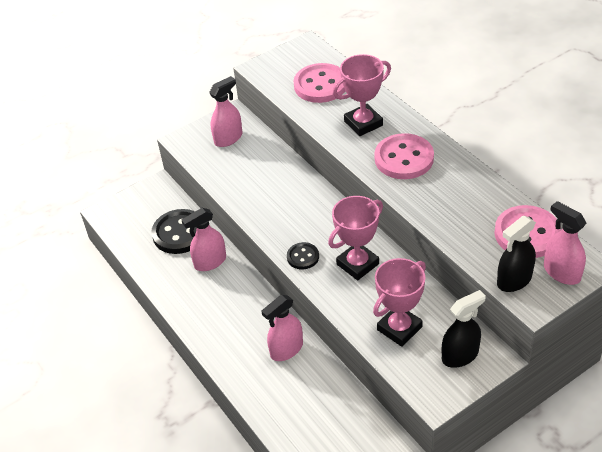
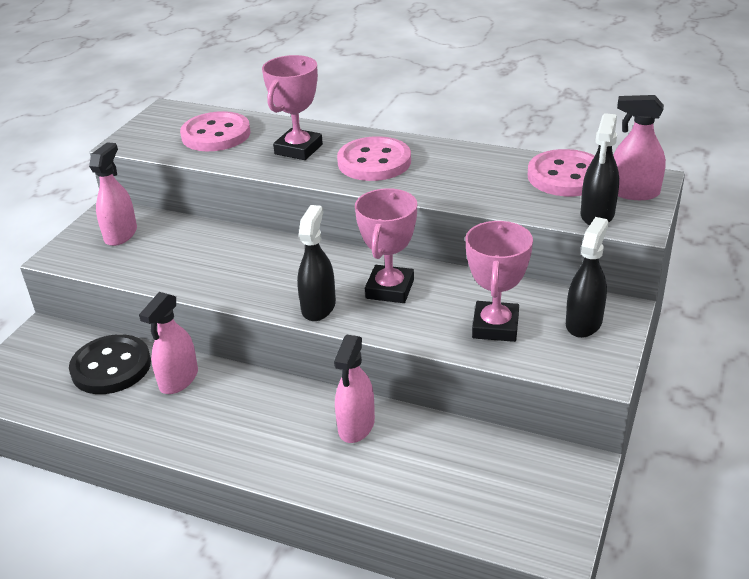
camera: 35 degrees left, 10 degrees down
(303, 257) = (318, 307): black button -> black spray bottle

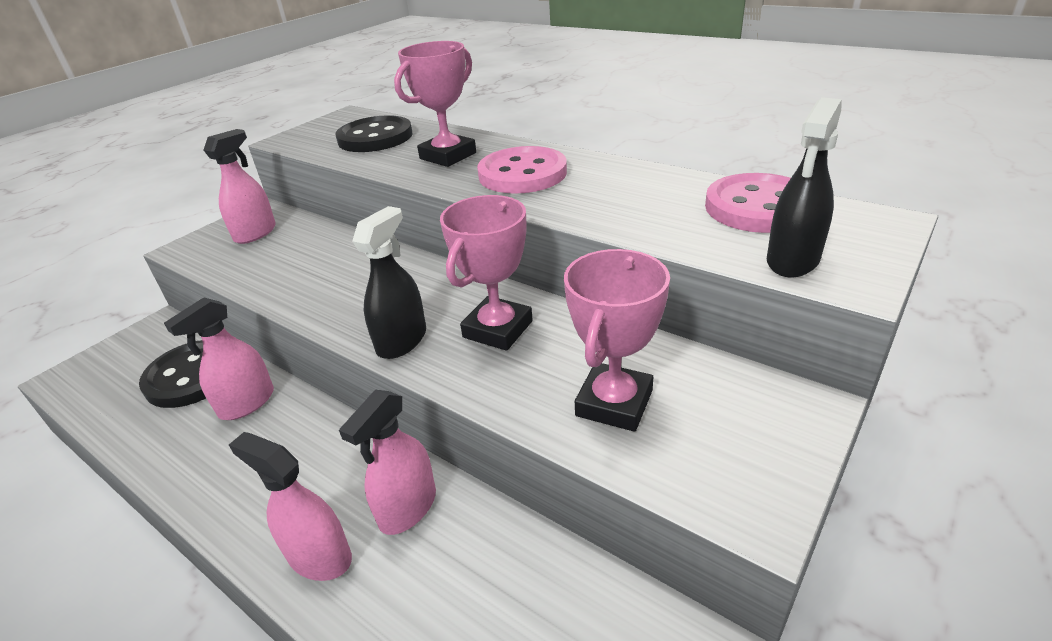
camera: 15 degrees right, 0 degrees up
(216, 135) = (375, 137): pink button -> black button
(583, 323) = (747, 418): black spray bottle -> none
(633, 192) = (855, 235): pink spray bottle -> pink spray bottle (319, 556)

